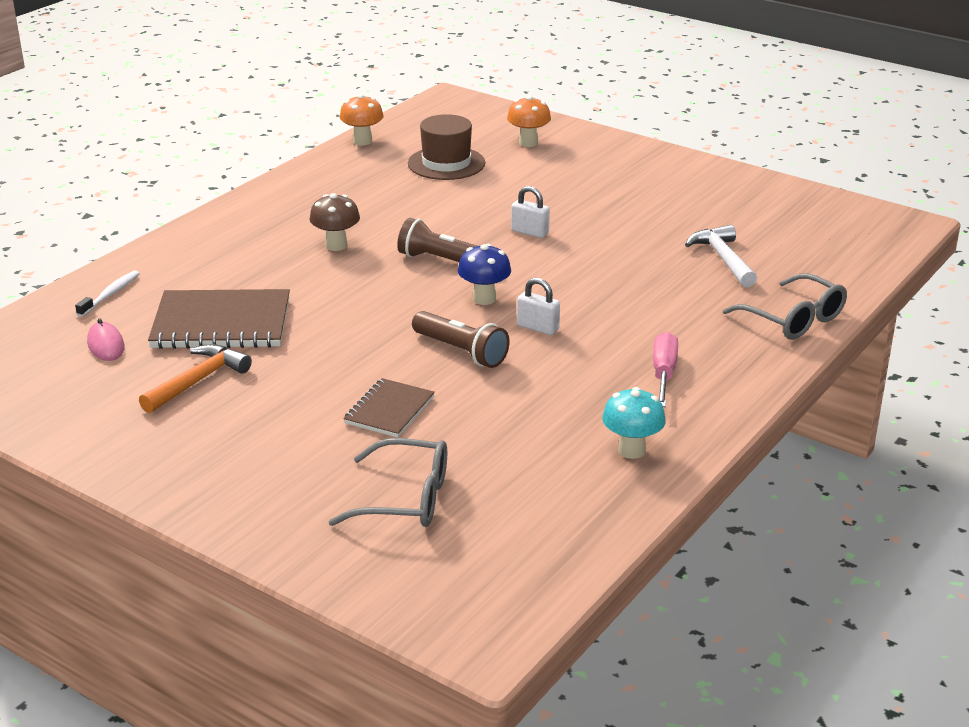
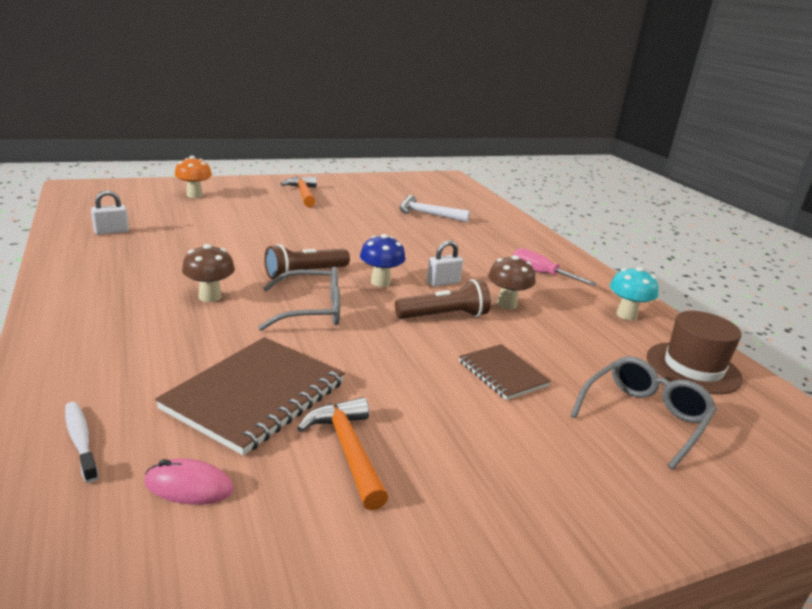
camera: 60 degrees left, 5 degrees down
(362, 141) = (66, 228): orange mushroom -> none
(446, 163) = (167, 221): brown hat -> brown hat (693, 368)
(530, 232) = (313, 238): white padlock -> white padlock (111, 231)
(542, 375) = (507, 304): none -> brown mushroom
(642, 179) = (303, 194): none -> orange hammer
(794, 319) = (515, 227): grey glasses -> grey glasses (312, 310)

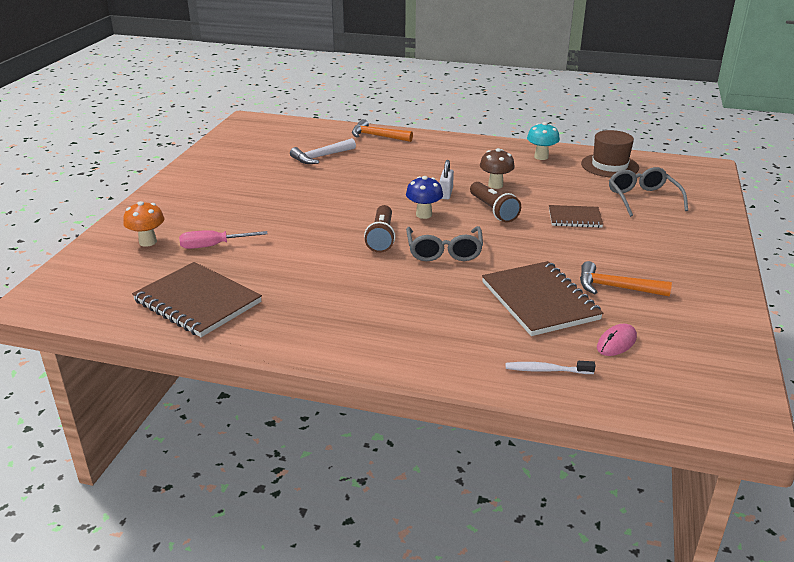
camera: 50 degrees left, 5 degrees up
(111, 231) = (197, 302): white padlock -> brown notebook
(210, 297) = (385, 284): brown mushroom -> none
(303, 194) = (210, 191): orange hammer -> orange hammer (377, 136)
(312, 310) = (444, 252): grey glasses -> grey glasses turned 150 degrees clockwise
(444, 316) = (493, 210): brown flashlight -> brown flashlight turned 135 degrees clockwise
(541, 274) = (464, 158): pink screwdriver -> pink screwdriver (213, 246)

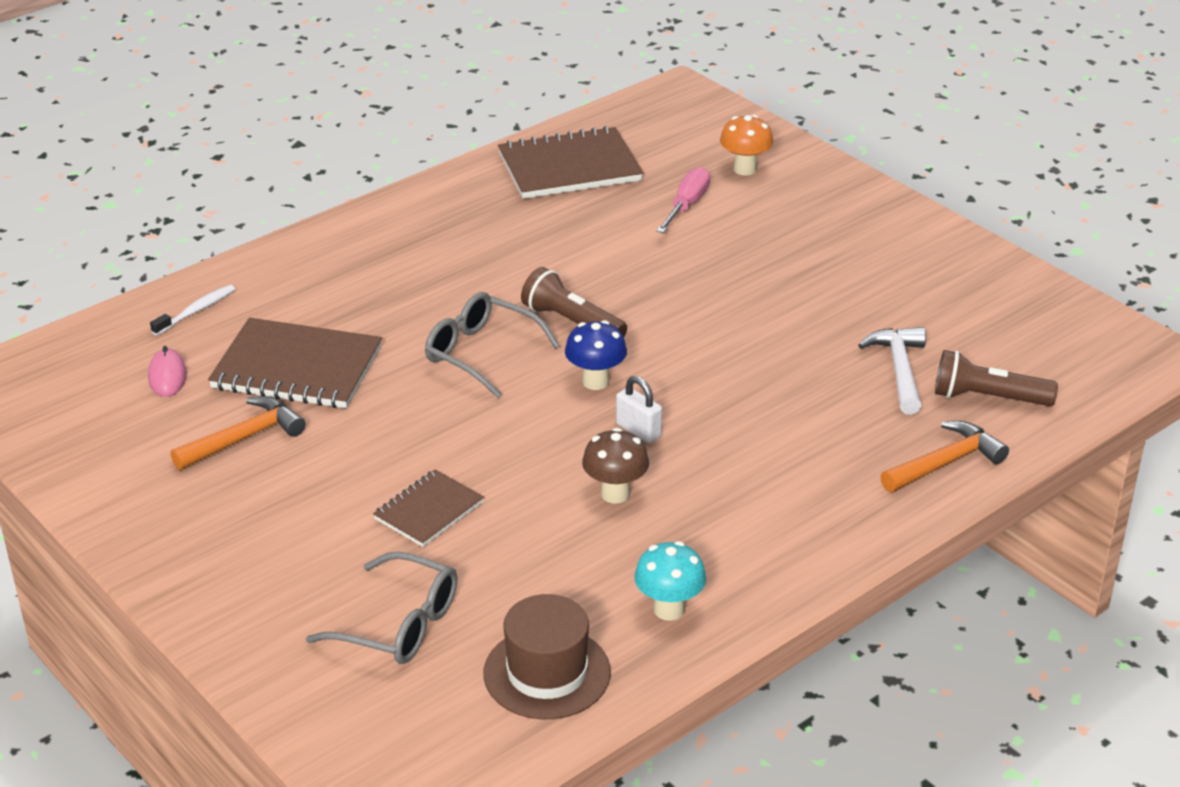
camera: 125 degrees right, 5 degrees up
(493, 210) = (539, 448): brown flashlight -> brown flashlight (987, 398)

